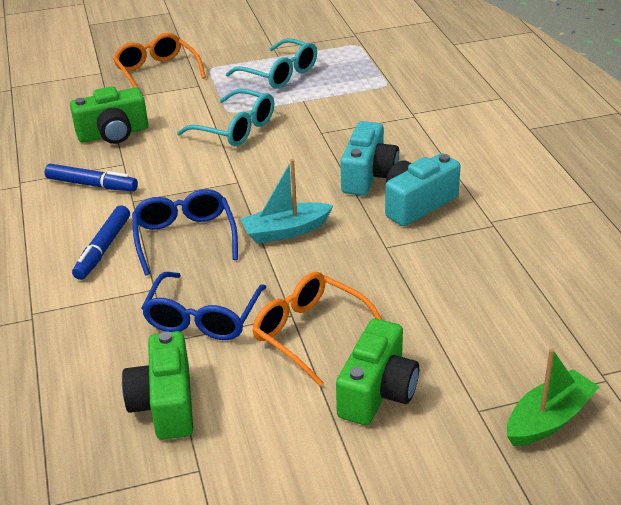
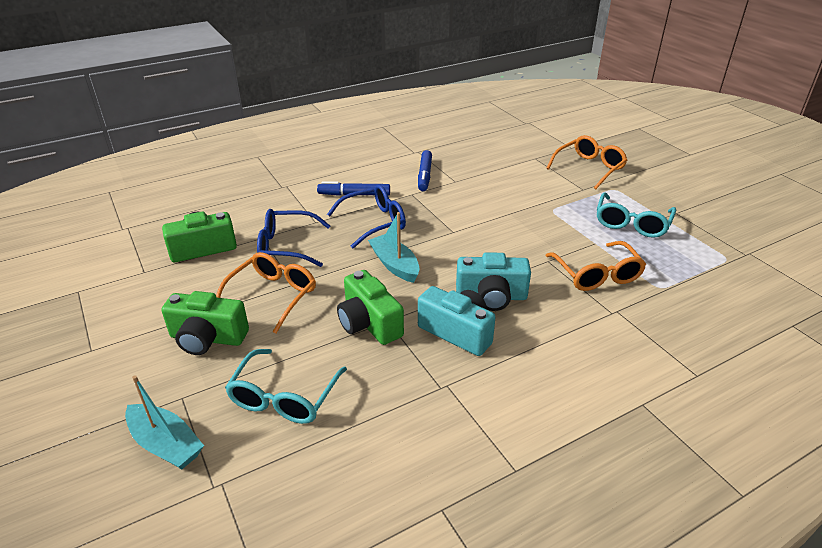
camera: 75 degrees right, 0 degrees up
(113, 134) = (491, 169): green camera -> green camera (369, 323)
(235, 129) = (528, 217): turquoise glasses -> turquoise glasses (284, 397)
(355, 111) = (596, 274): none -> orange glasses
(548, 419) = (166, 444): green boat -> turquoise boat

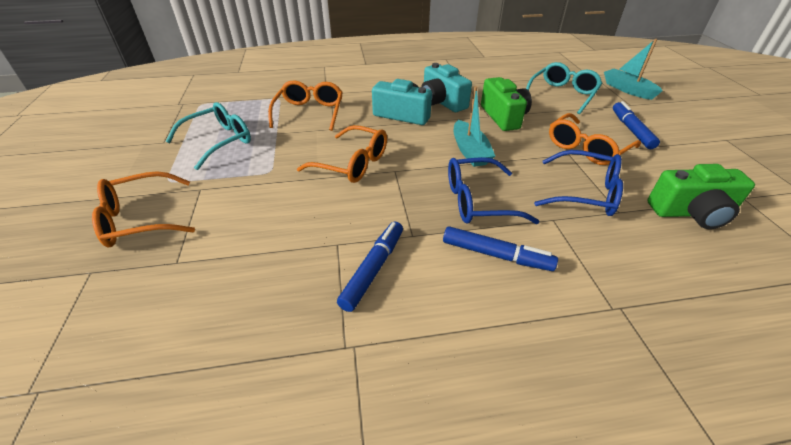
camera: 160 degrees left, 5 degrees up
(207, 338) = (631, 130): green camera -> blue marker
(494, 229) = (352, 163): none -> orange glasses

